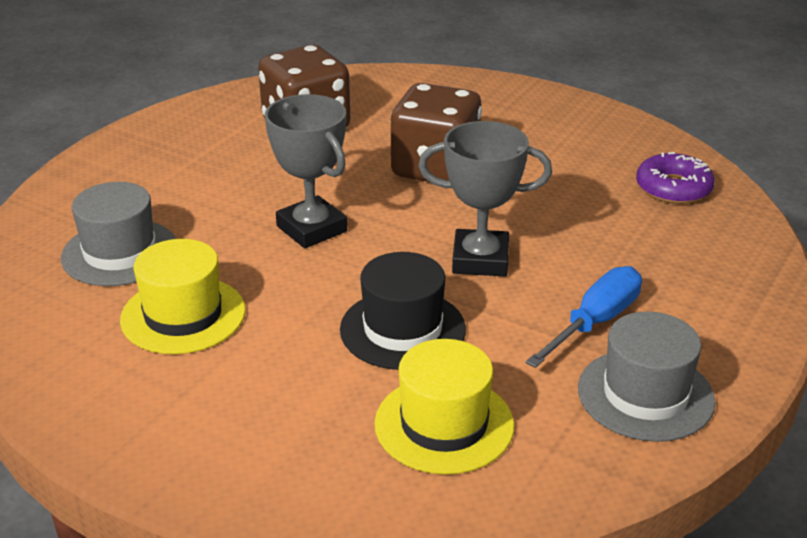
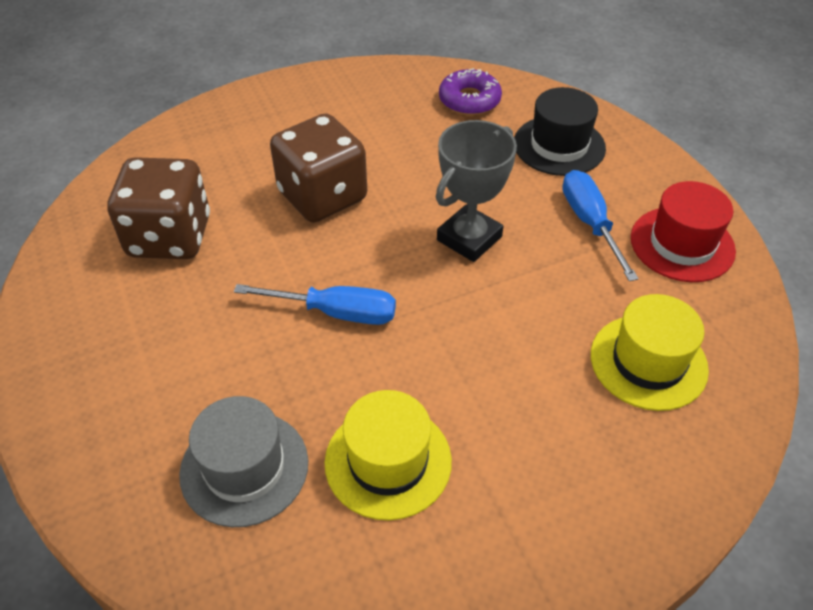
camera: 55 degrees left, 15 degrees up
(312, 229) = (336, 312): grey trophy -> blue screwdriver
(402, 329) = (521, 327): black hat -> black hat (559, 145)
(645, 395) = (682, 244): grey hat -> red hat

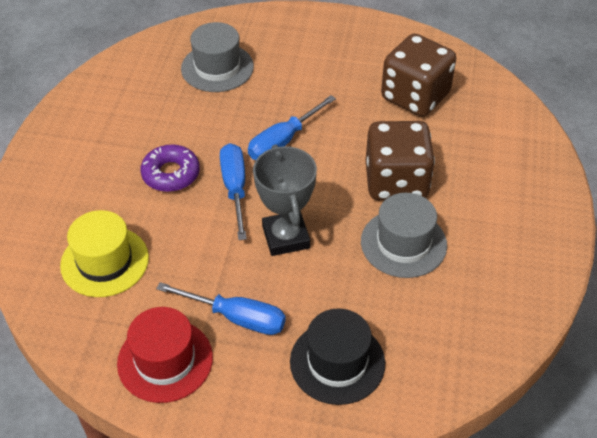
camera: 125 degrees right, 0 degrees up
(388, 461) = (167, 116): yellow hat -> none
(397, 160) = (403, 243): none -> grey hat
(445, 314) = (235, 188): none -> blue screwdriver
(469, 100) = (449, 338): purple donut -> purple donut (171, 174)

